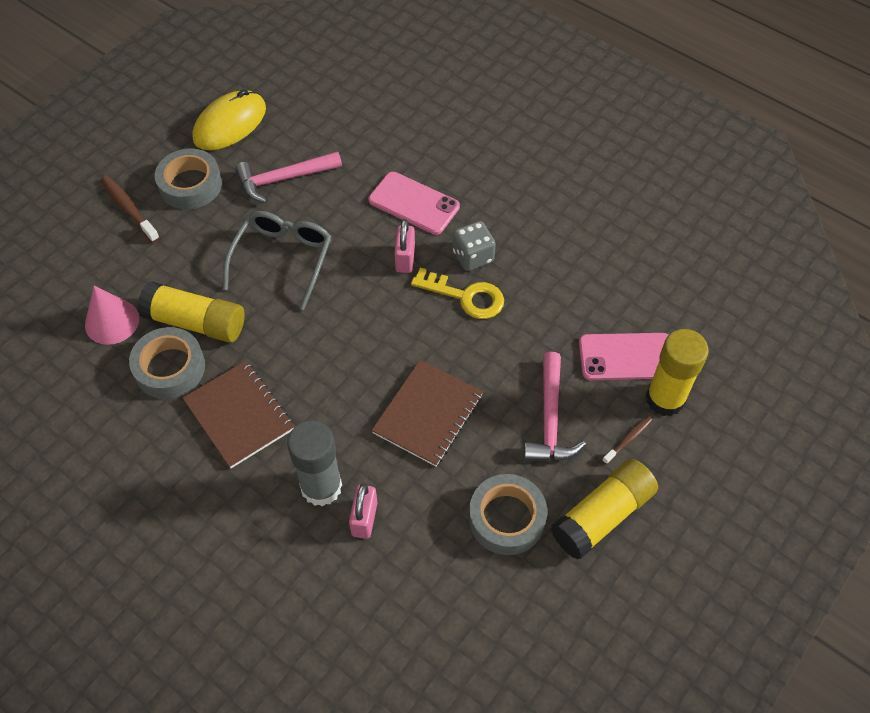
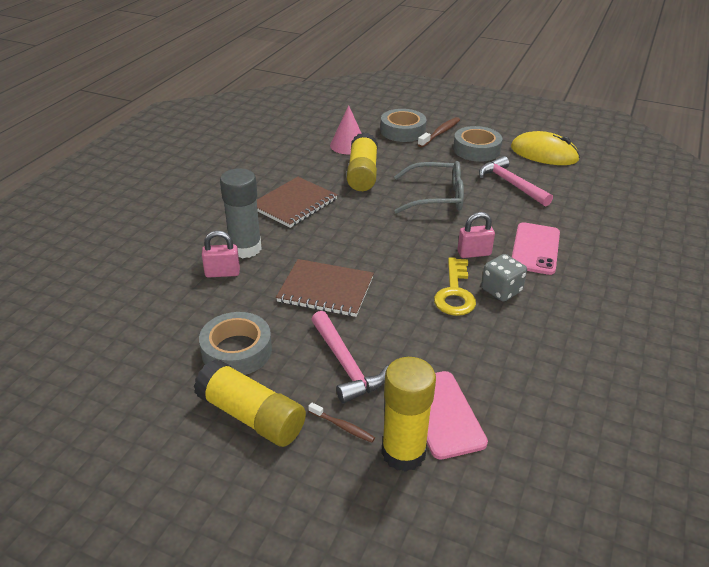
camera: 75 degrees right, 20 degrees down
(170, 368) = (321, 171): grey tape -> grey tape (402, 131)
(550, 420) = (346, 365): pink hammer -> pink hammer turned 105 degrees counterclockwise

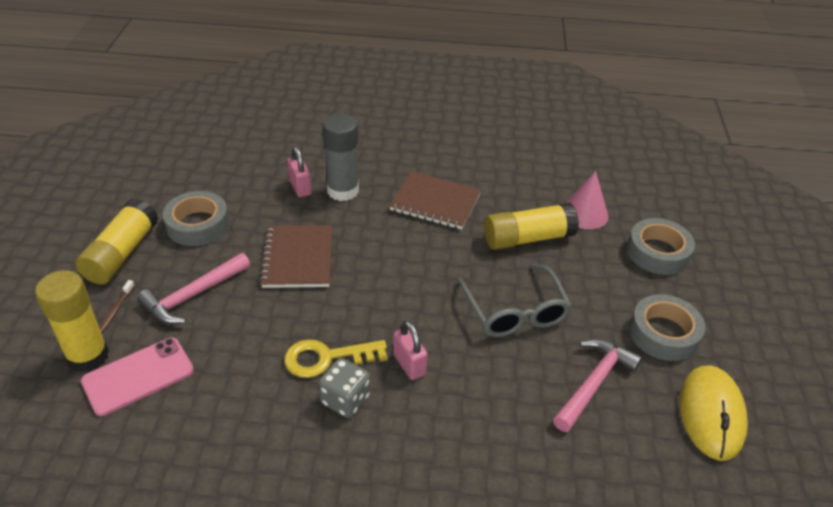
camera: 70 degrees right, 5 degrees up
(440, 133) = (682, 289): brown toothbrush -> none
(535, 248) = (447, 426): pink phone -> none

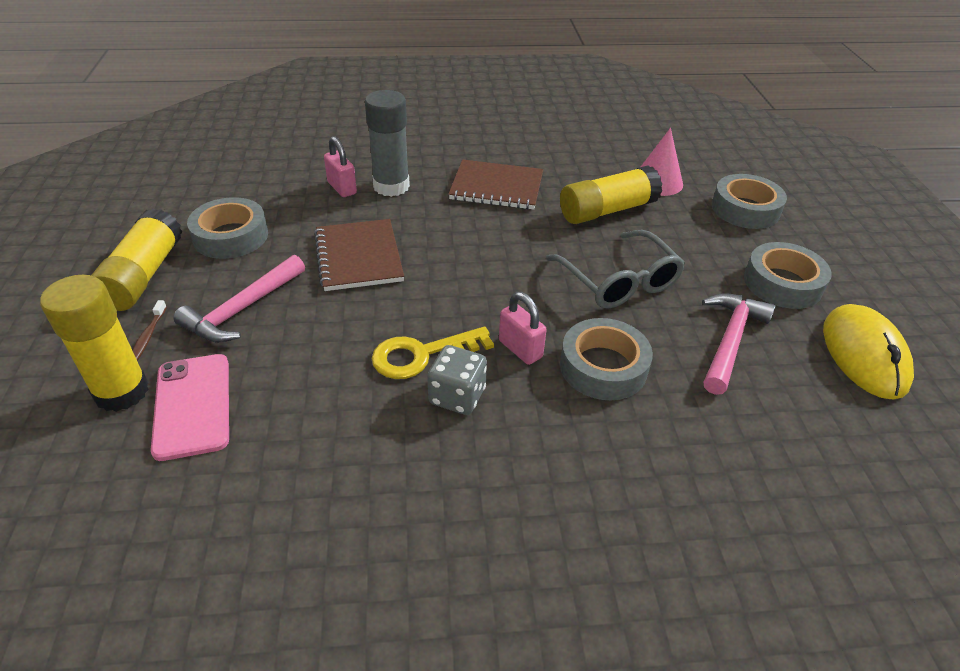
camera: 10 degrees left, 0 degrees up
(138, 376) = (192, 405): pink phone -> pink phone turned 60 degrees counterclockwise
(474, 391) = (603, 367): none -> grey tape

